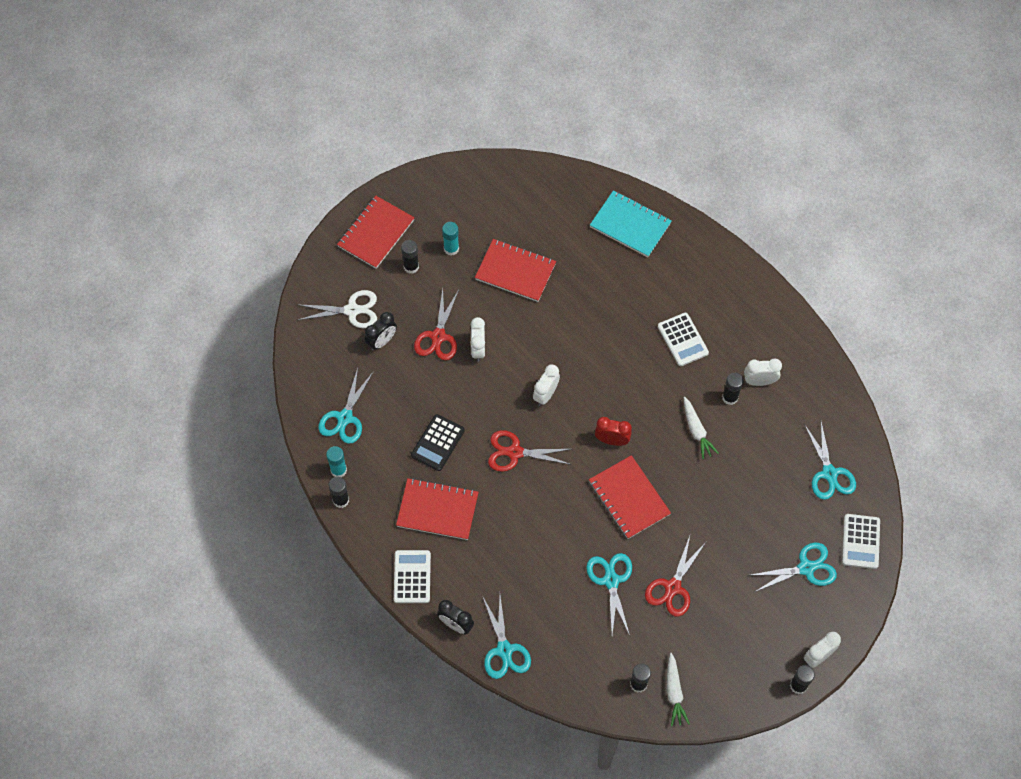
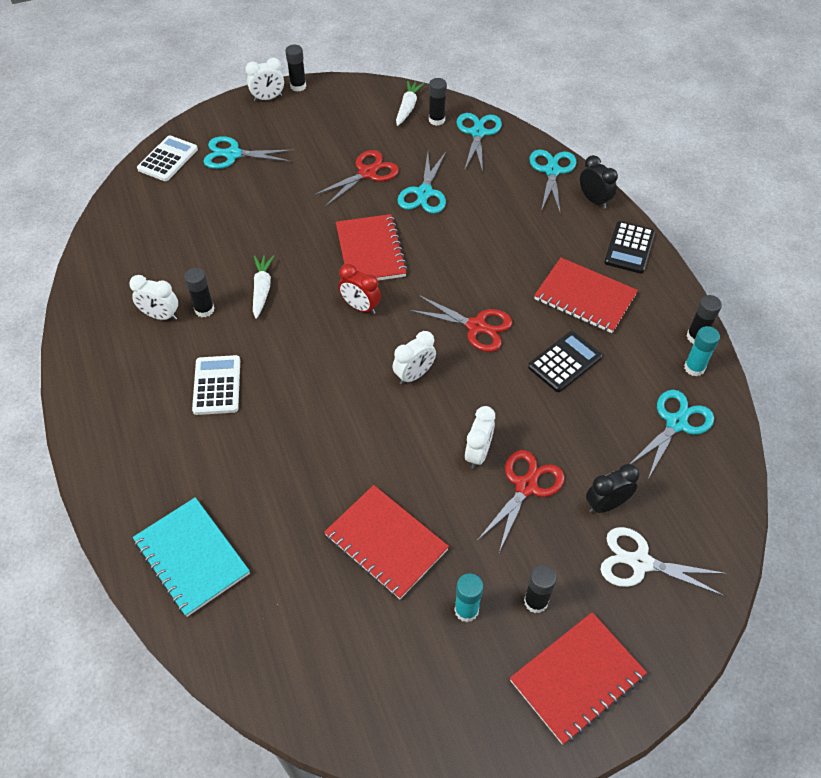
camera: 160 degrees left, 10 degrees down
(412, 577) = (629, 248): white calculator -> black calculator
(829, 473) = (153, 216): turquoise scissors -> turquoise scissors (478, 133)

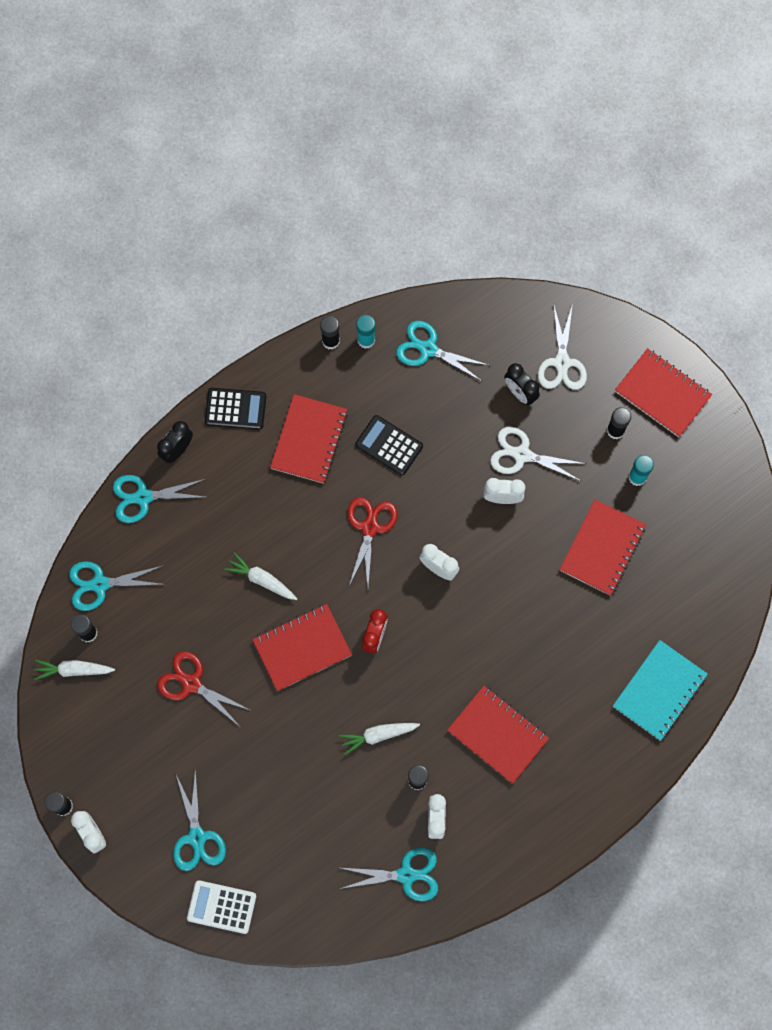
camera: 105 degrees left, 20 degrees up
(217, 385) = (497, 734): white calculator -> red notebook
(424, 193) = (207, 617): turquoise scissors -> turquoise scissors (406, 875)
(447, 235) = (262, 580): none -> white carrot
(526, 486) = (522, 455): red scissors -> white scissors

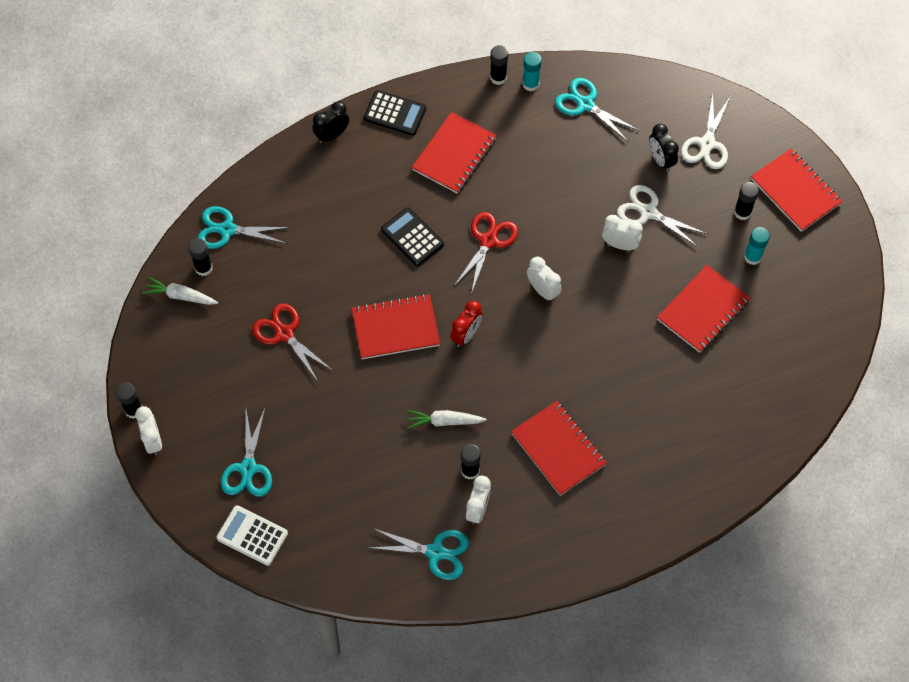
camera: 15 degrees right, 10 degrees down
(143, 497) = (289, 167): turquoise scissors -> none
(262, 580) = (376, 261): white carrot -> none
(389, 445) = (526, 176): black calculator -> black calculator (412, 237)
(659, 691) = (725, 449): turquoise notebook -> none

